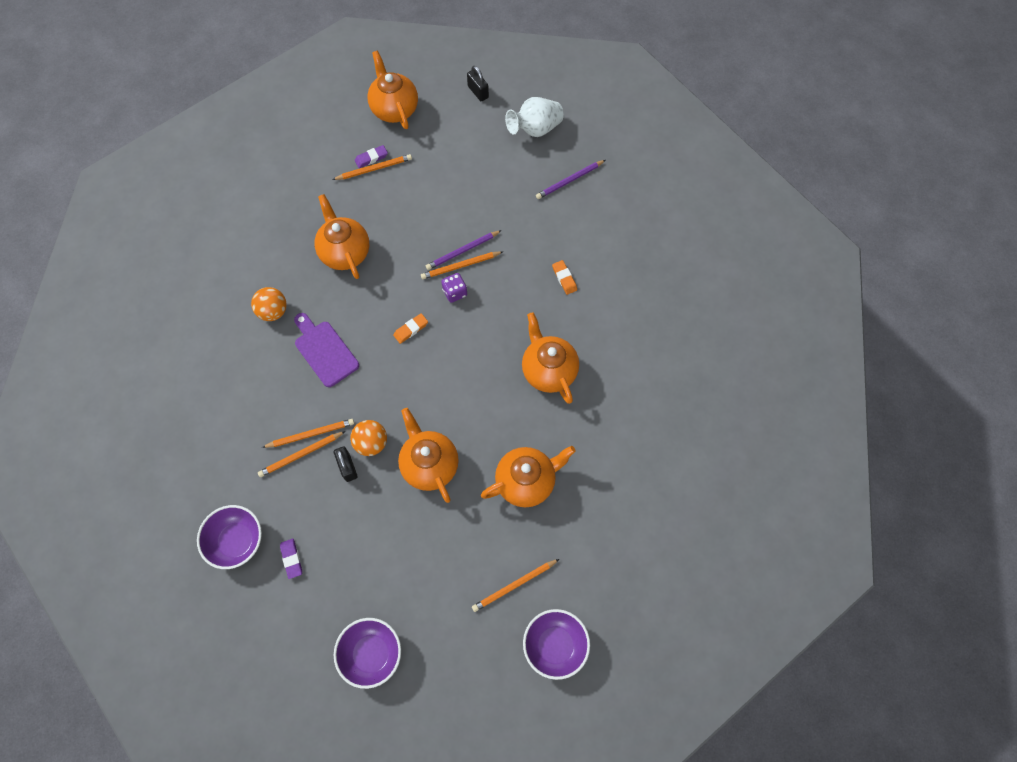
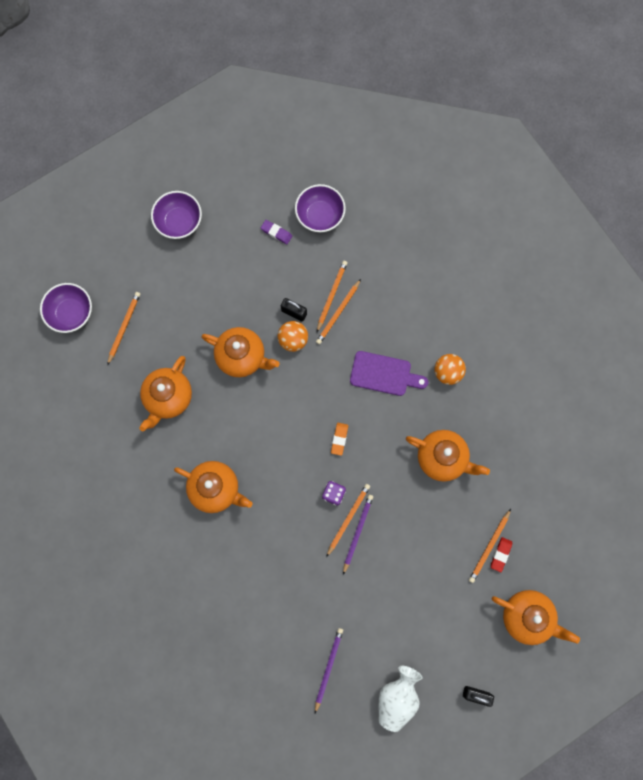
camera: 140 degrees right, 10 degrees up
(371, 158) = (501, 554): purple eraser -> red eraser
(564, 278) = (262, 573): orange eraser -> none

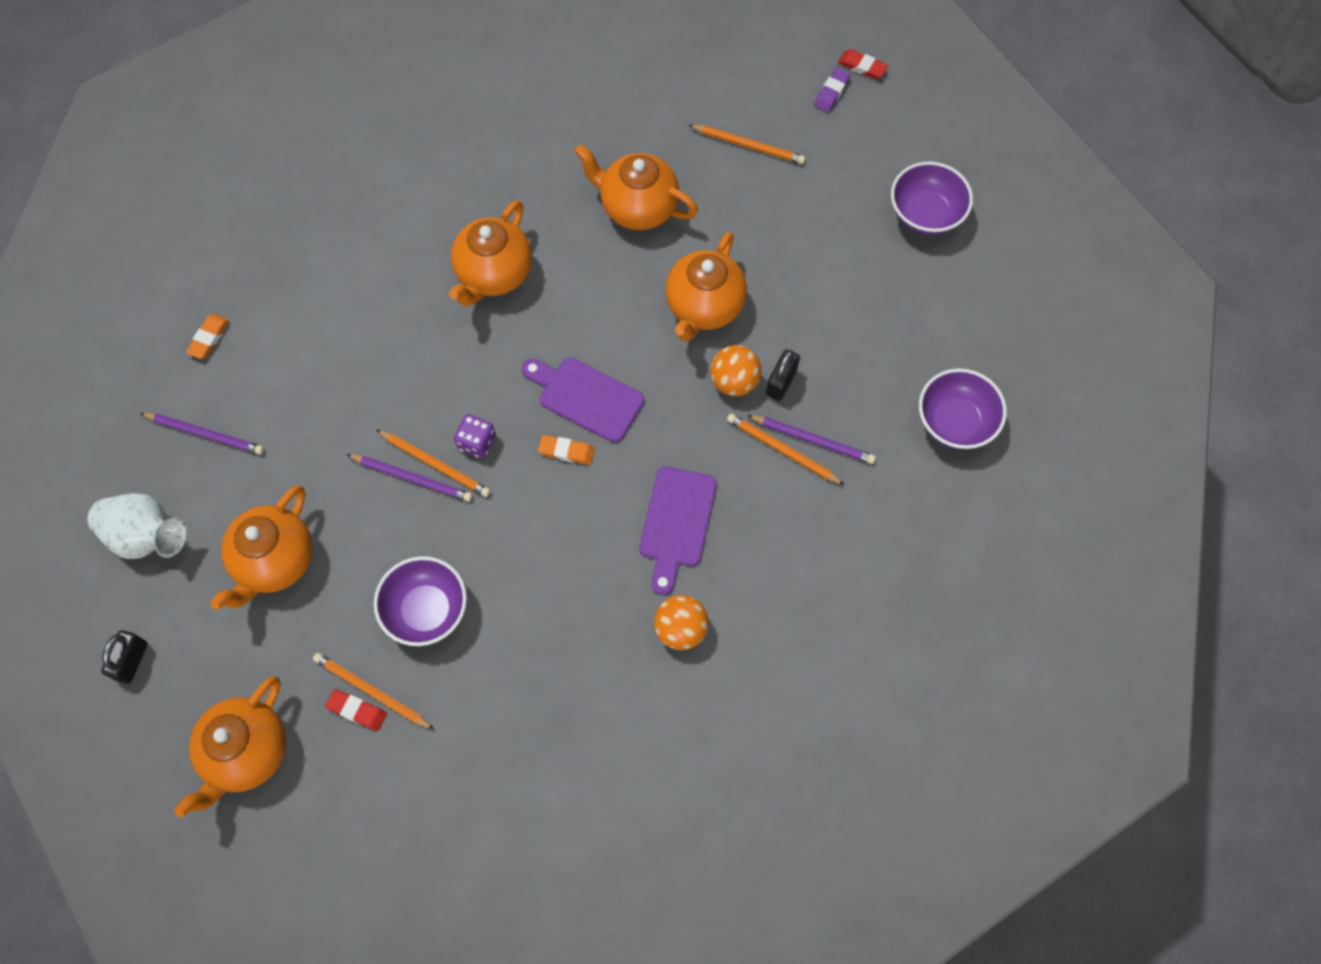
camera: 90 degrees right, 10 degrees down
(65, 253) = (862, 66): none -> red eraser
(71, 313) = (768, 78): purple bowl -> purple bowl (426, 610)
(260, 674) = (209, 338): none -> orange eraser
(276, 233) = (918, 355): purple eraser -> purple eraser (831, 92)
(303, 428) = (586, 397): none -> purple cutting board
(331, 295) = (813, 440): orange pencil -> purple pencil
(442, 458) = (528, 616): orange teapot -> orange teapot (275, 561)

